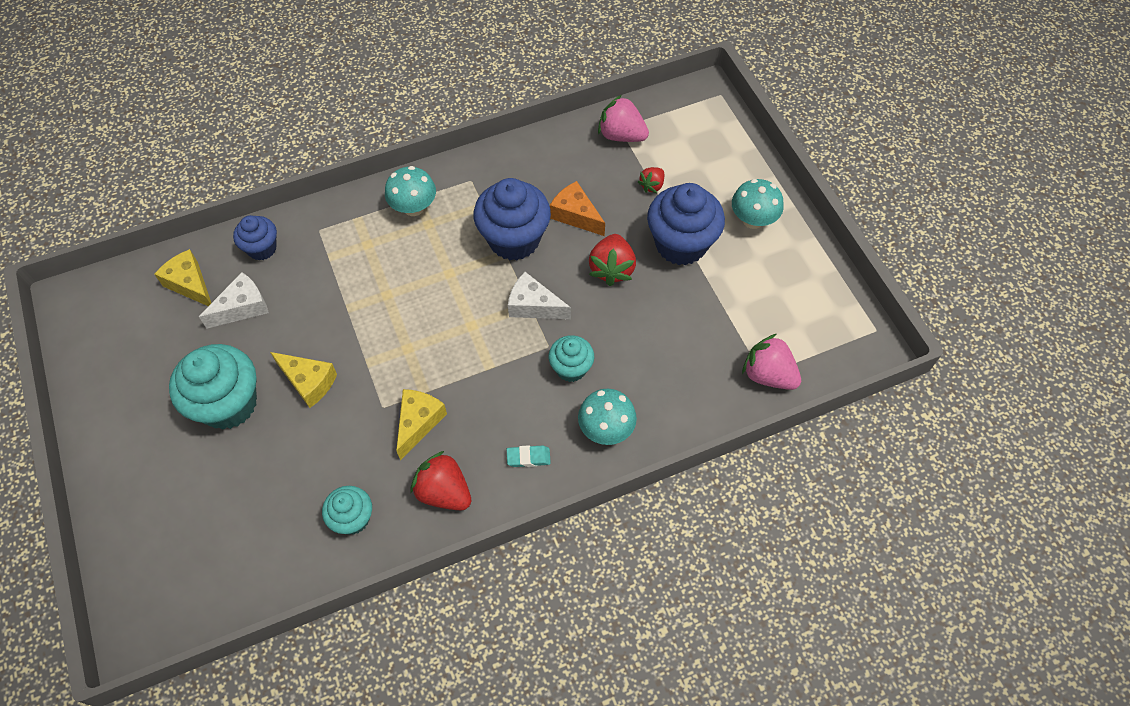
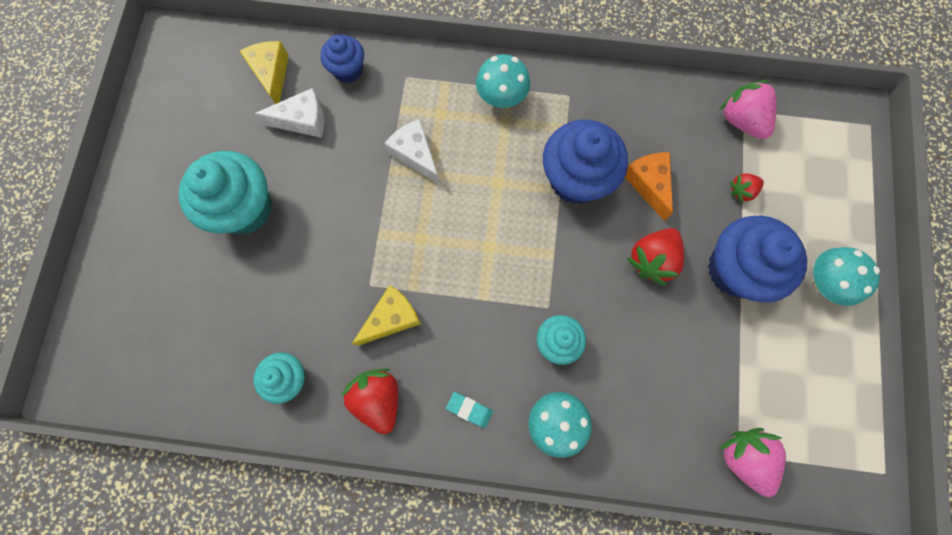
camera: 30 degrees right, 15 degrees up
(308, 382) = (320, 224): yellow cheese -> none
(533, 306) = (557, 258): white cheese -> white cheese (415, 154)

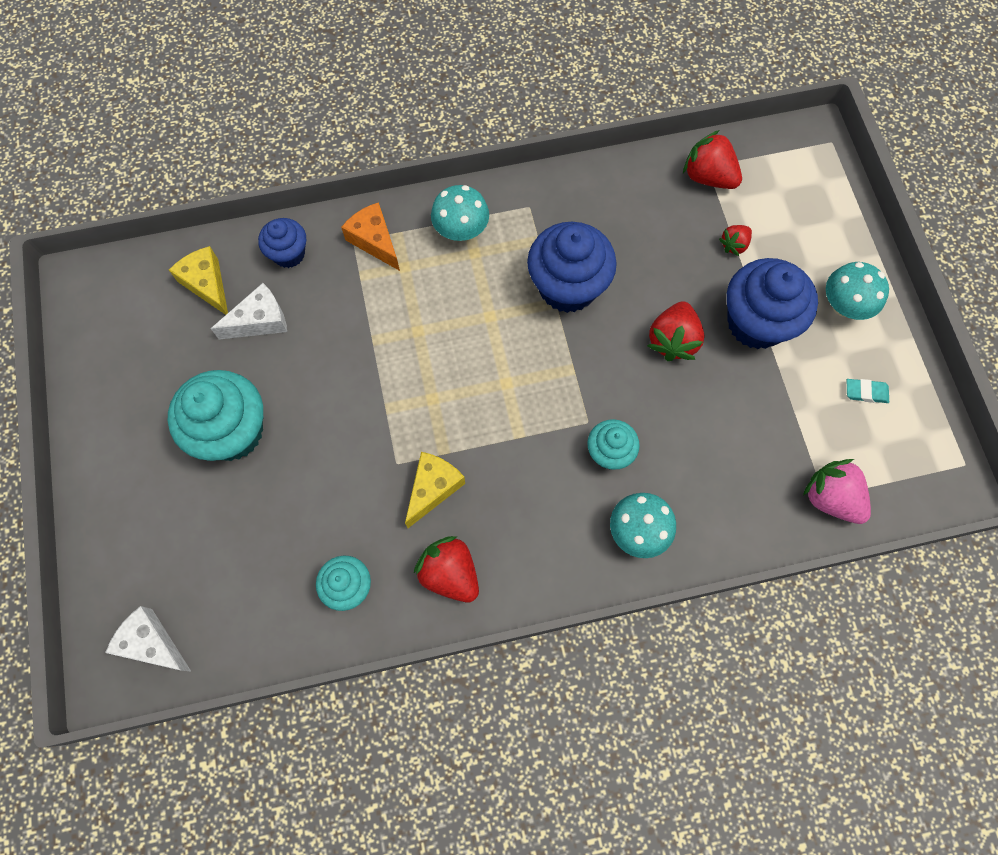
camera: 20 degrees left, 5 degrees down
(415, 154) = (394, 316): white cheese -> white cheese (152, 643)
(469, 409) = (547, 550): turquoise eraser -> turquoise eraser (866, 392)
(648, 184) = (641, 268): orange cheese -> orange cheese (374, 241)
(741, 120) = (708, 176): pink strawberry -> red strawberry

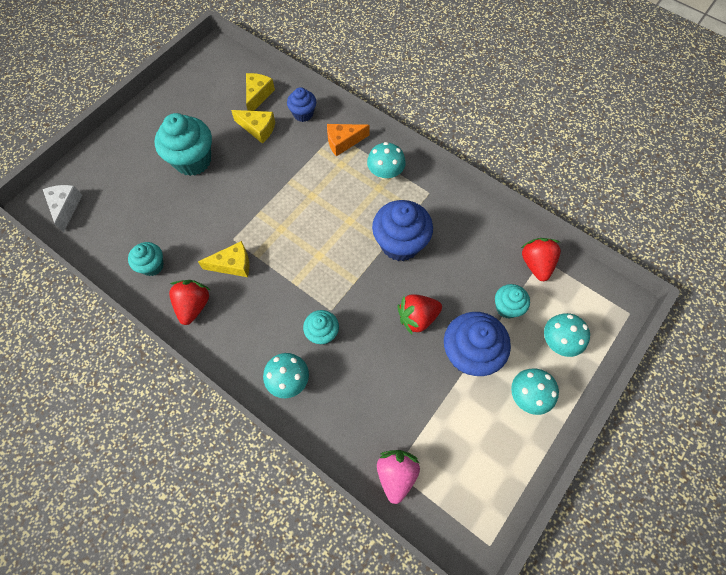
camera: 50 degrees right, 5 degrees down
(260, 321) = (258, 129): white cheese -> yellow cheese
(374, 241) = (343, 142): orange cheese -> orange cheese turned 120 degrees counterclockwise
(734, 245) = (507, 307): red strawberry -> turquoise cupcake
(810, 229) = (558, 341): none -> turquoise mushroom
(866, 392) = (482, 448): turquoise eraser -> none

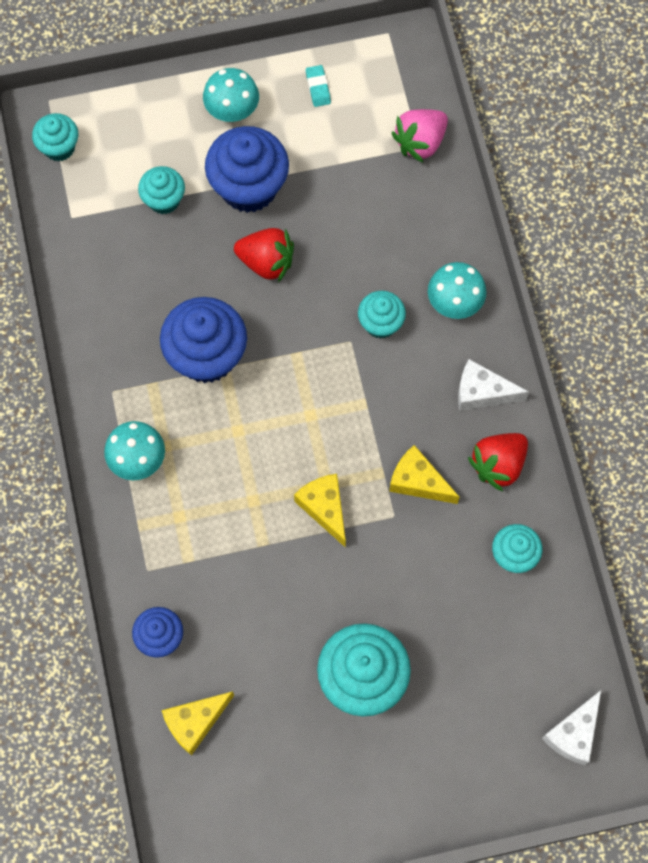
camera: 140 degrees left, 5 degrees up
(232, 339) = (482, 392): none -> white cheese
(258, 129) = (239, 661): yellow cheese -> yellow cheese (324, 508)
(343, 142) = (147, 548): orange cheese -> none
(494, 458) = (318, 88): none -> turquoise eraser
(536, 264) = (84, 217): red strawberry -> none
(558, 341) = (149, 130): turquoise mushroom -> none
(592, 291) = (59, 147): none -> turquoise cupcake

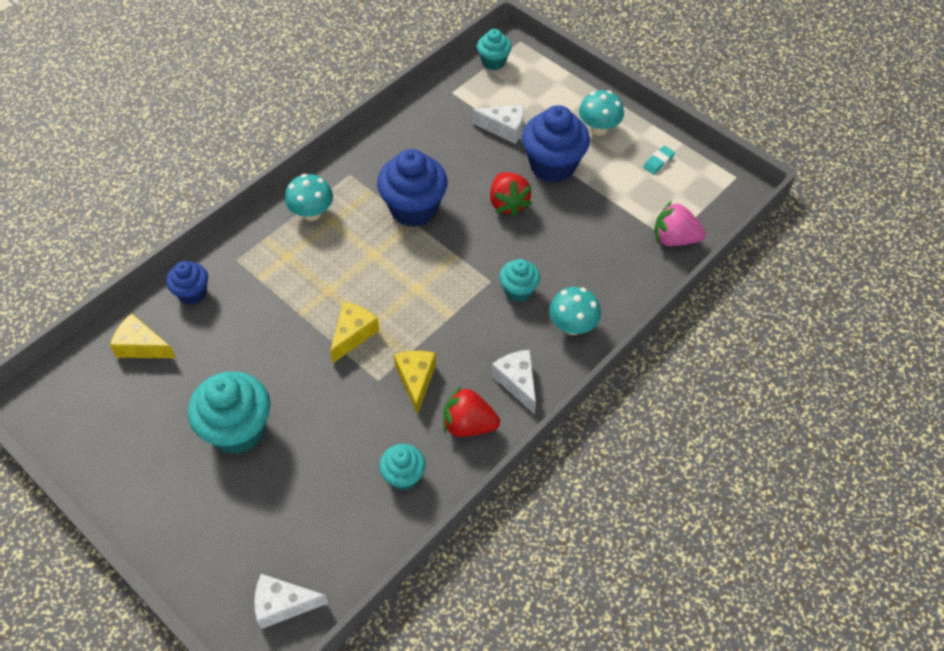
camera: 55 degrees right, 15 degrees down
(164, 200) = (504, 128): turquoise cupcake -> white cheese

